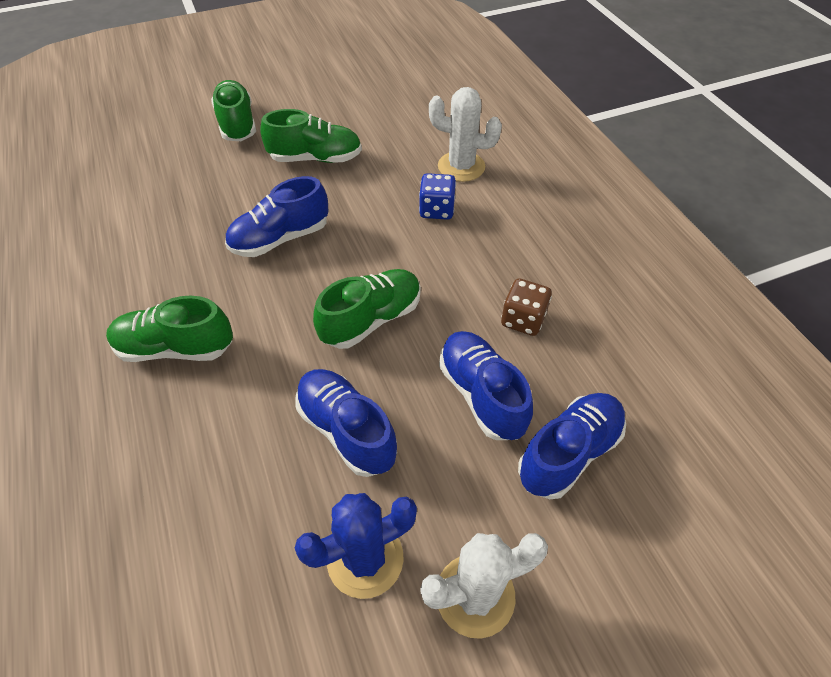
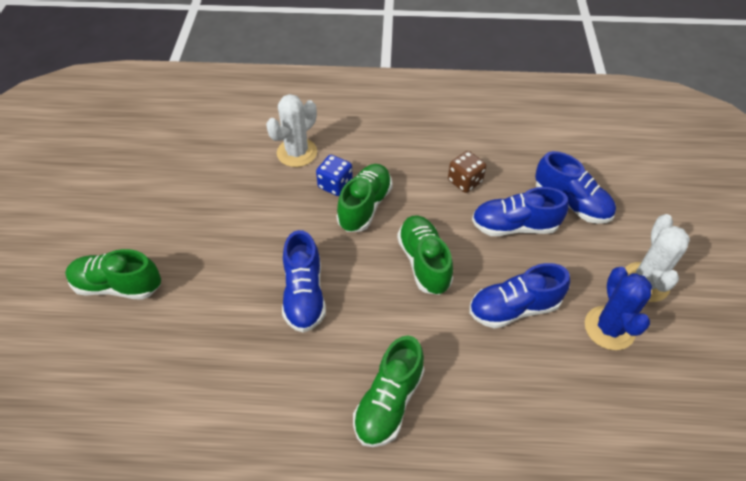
camera: 65 degrees left, 0 degrees up
(315, 158) = (218, 240): green shoe -> green shoe (365, 206)
(569, 453) = (571, 203): blue shoe -> blue shoe turned 150 degrees clockwise

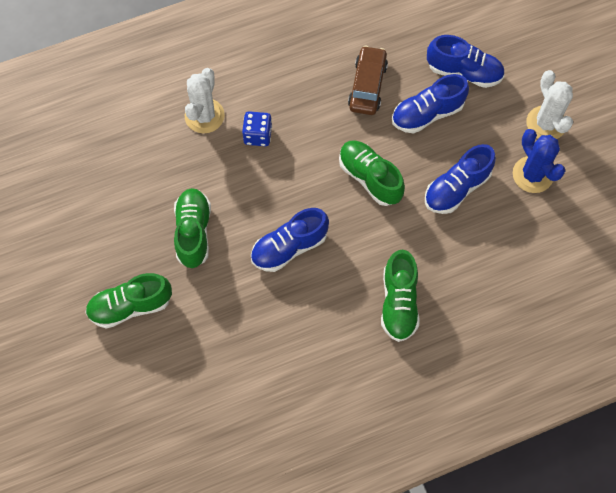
camera: 25 degrees left, 15 degrees up
(304, 295) = (289, 247): blue shoe -> blue shoe turned 90 degrees clockwise
(365, 206) = (295, 146): green shoe -> green shoe (193, 232)
(465, 181) = (367, 86): brown dice -> brown car

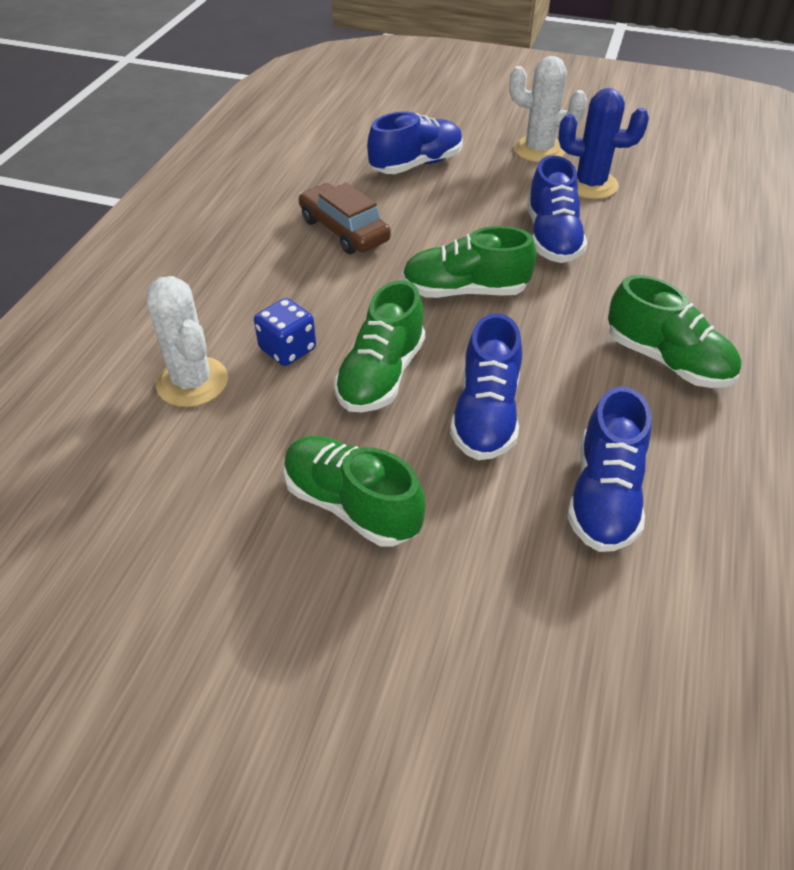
camera: 50 degrees left, 20 degrees down
(130, 306) = (394, 679): green shoe -> green shoe (381, 375)
(427, 114) = (434, 210): blue shoe -> blue shoe (604, 496)

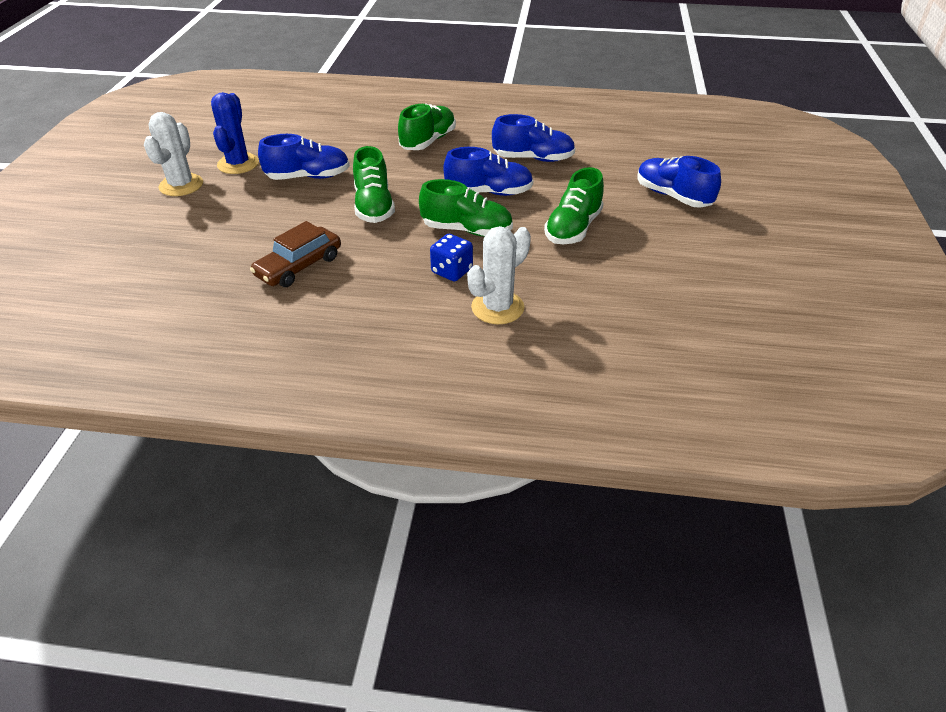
camera: 100 degrees left, 5 degrees down
(416, 165) = (195, 241): blue shoe -> blue shoe (672, 196)

